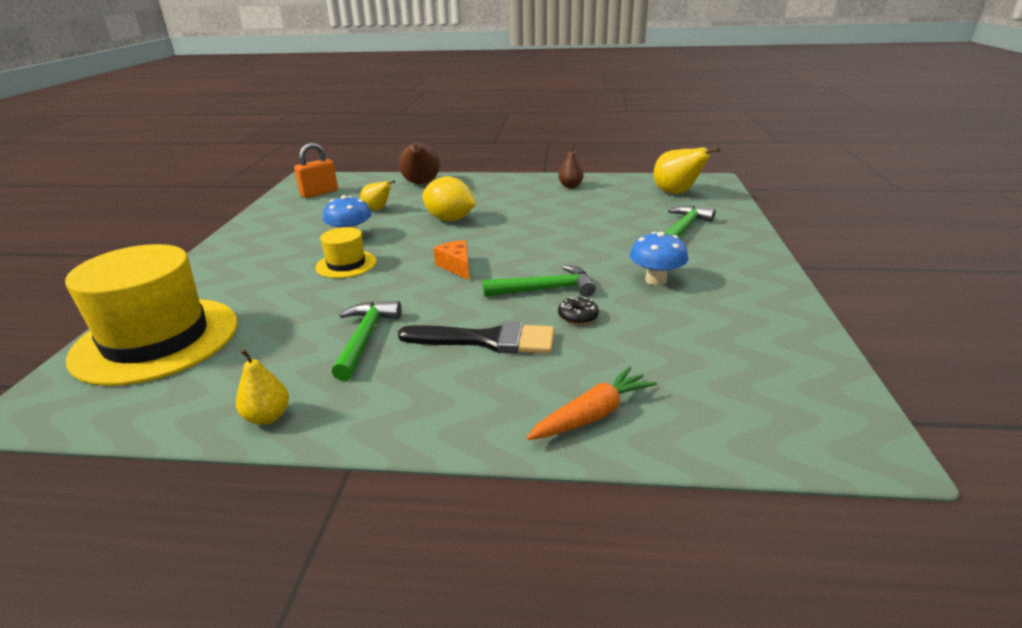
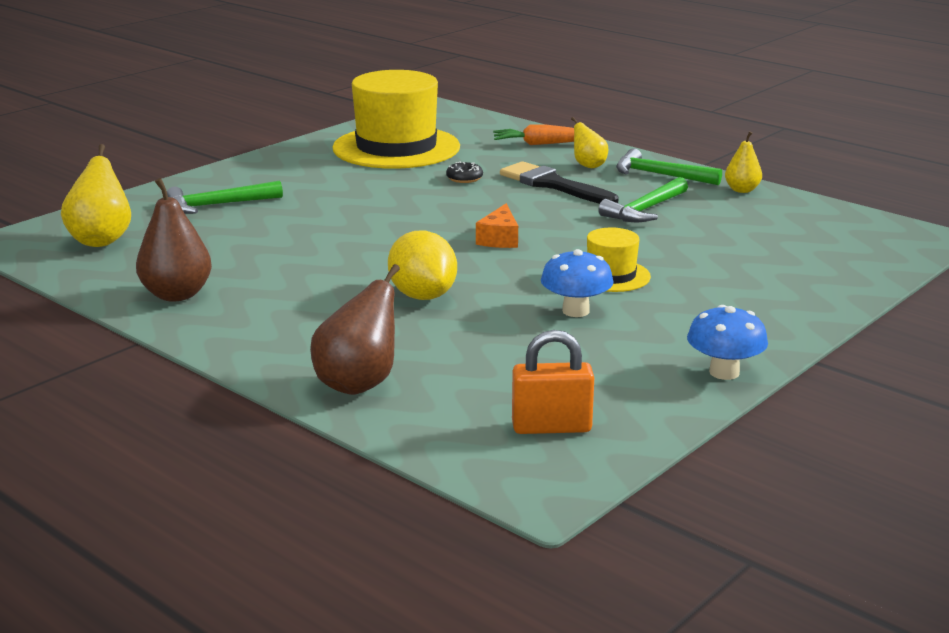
camera: 145 degrees left, 5 degrees down
(156, 339) = (833, 258): yellow hat -> yellow hat (396, 148)
(378, 209) = (493, 348): yellow pear -> yellow pear (588, 165)
(545, 289) = (454, 199): green hammer -> green hammer (659, 175)
(570, 186) = (177, 295): brown pear -> brown pear, size x1.66
(656, 280) = (356, 180): blue mushroom -> blue mushroom (724, 372)

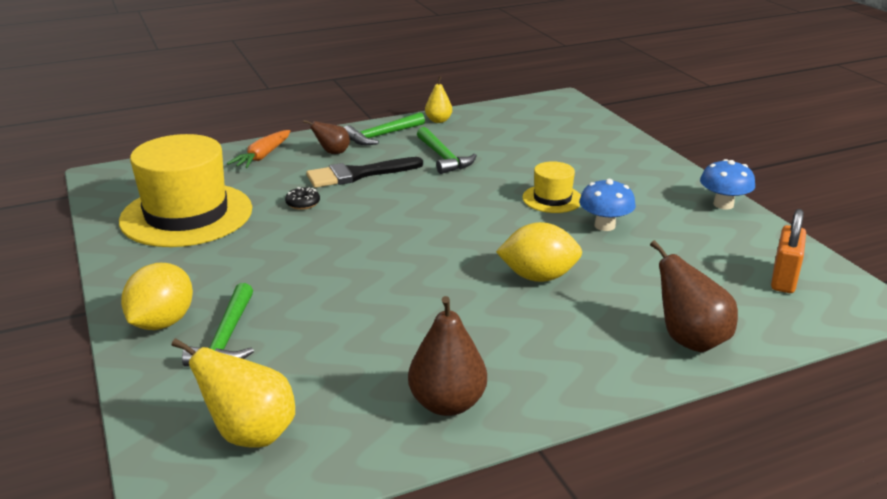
camera: 65 degrees left, 5 degrees up
(224, 182) = (162, 322): none -> yellow lemon
(499, 239) = (449, 220): orange cheese -> none
(588, 165) = (332, 152): yellow pear -> brown pear

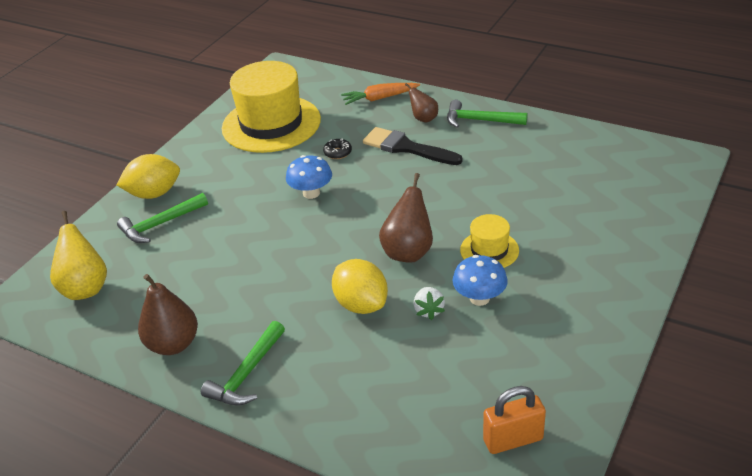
camera: 55 degrees right, 10 degrees up
(438, 120) = (545, 127): yellow pear -> none
(443, 158) = (484, 166): green hammer -> green hammer (246, 374)
(590, 251) = (428, 310): none -> white strawberry
(689, 340) = (355, 422): brown pear -> brown pear (408, 252)
(723, 204) = (609, 347): blue mushroom -> blue mushroom (311, 193)

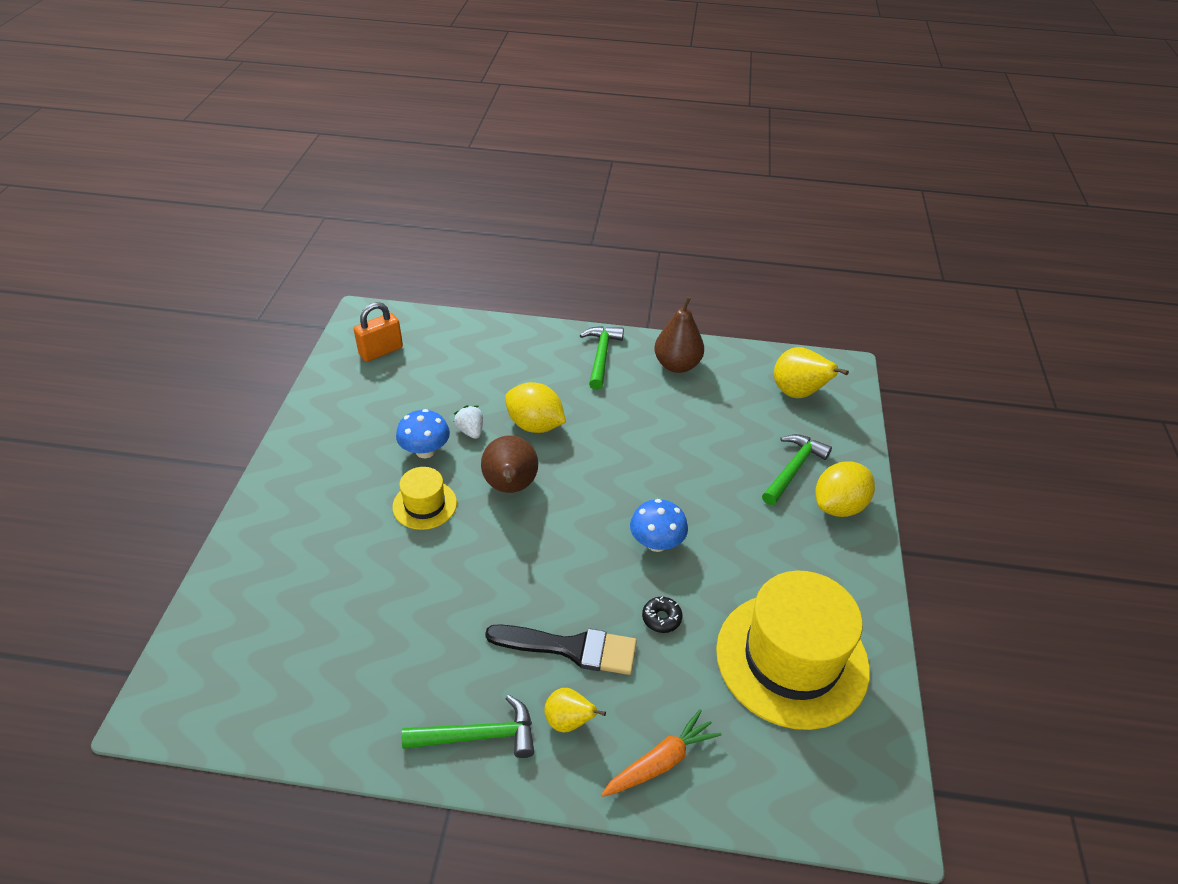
camera: 155 degrees right, 5 degrees up
(423, 118) = (569, 721): brown pear -> yellow pear

